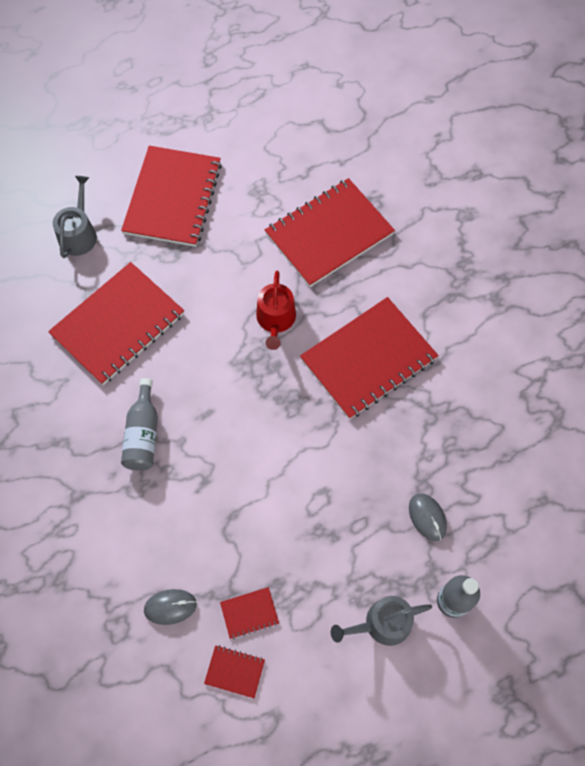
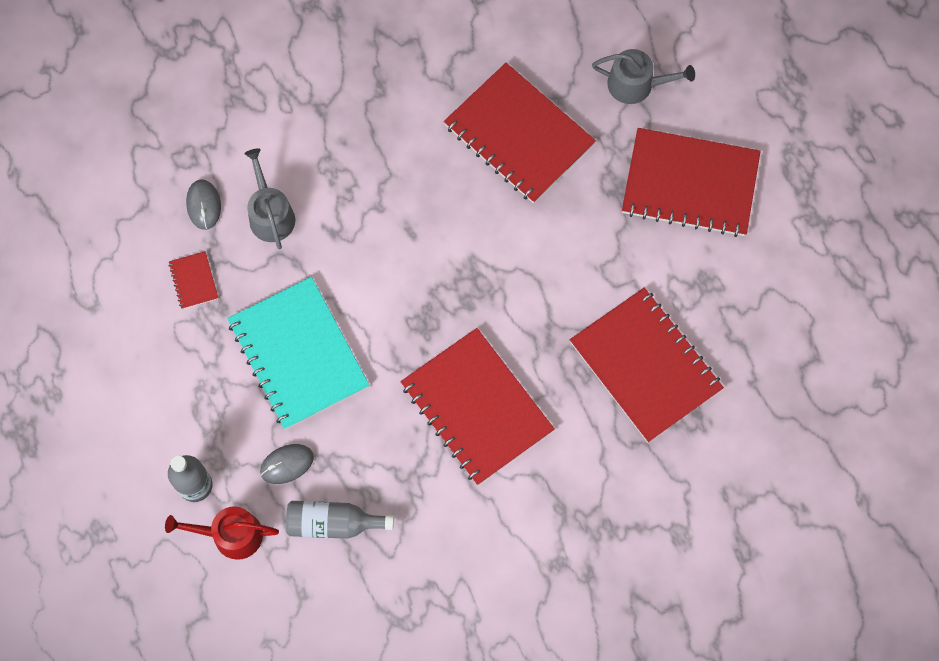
camera: 90 degrees right, 5 degrees up
(143, 434) = (388, 169): grey bottle -> grey bottle (333, 523)
(234, 671) = (138, 268): red notebook -> none
(276, 320) = (527, 304): red watering can -> red watering can (231, 535)
(323, 510) = (298, 354): none -> turquoise notebook
(382, 624) = (176, 412): grey watering can -> grey watering can (270, 214)

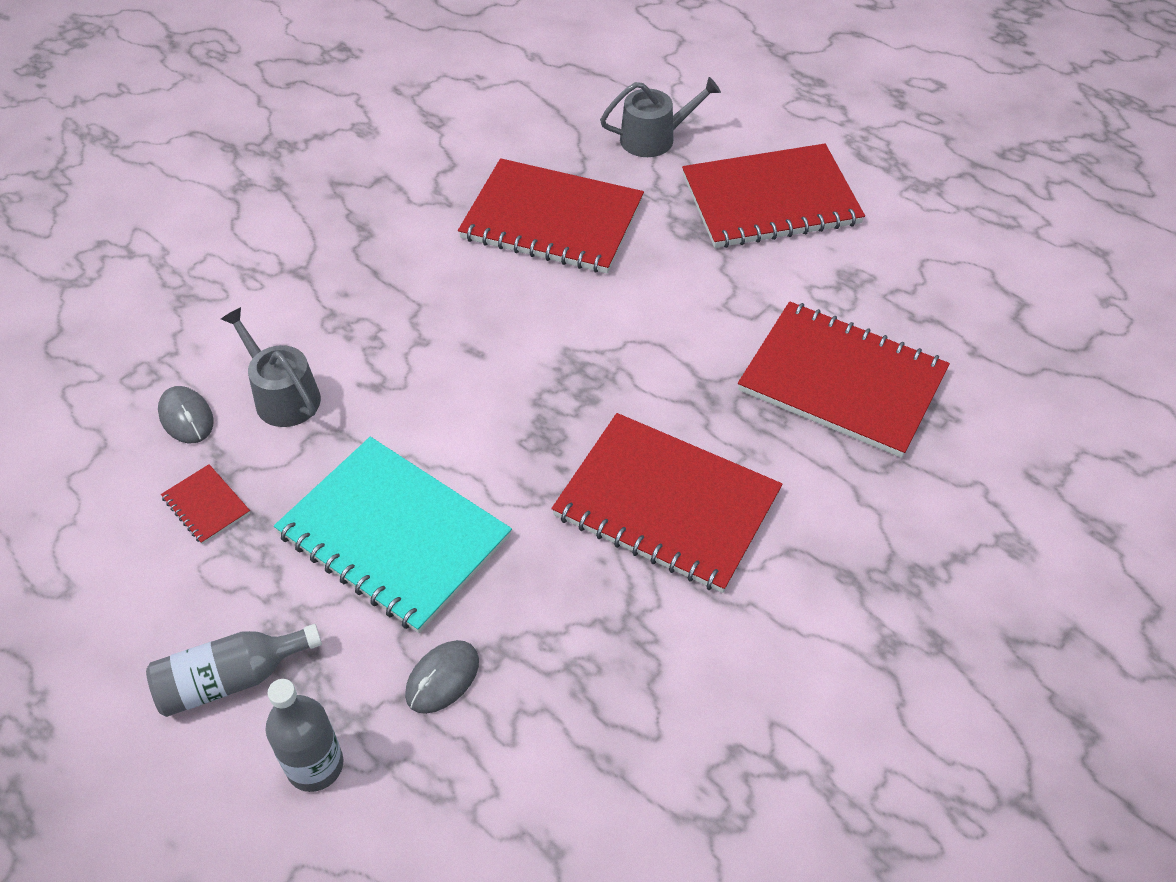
camera: 25 degrees left, 20 degrees down
(231, 535) = (401, 813): red watering can -> none
(333, 523) = (550, 728): grey bottle -> grey bottle (231, 679)

